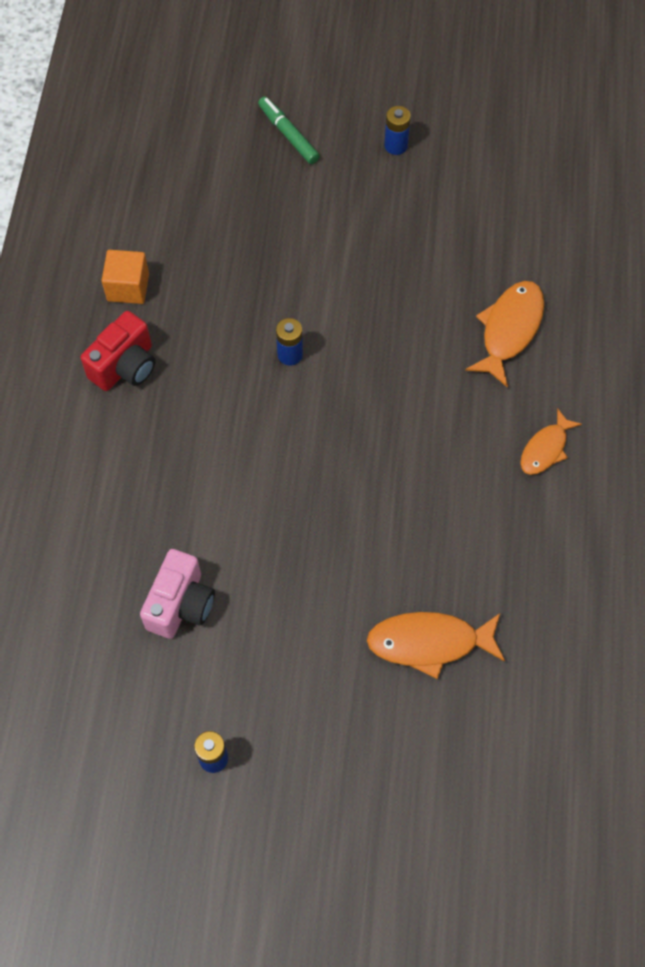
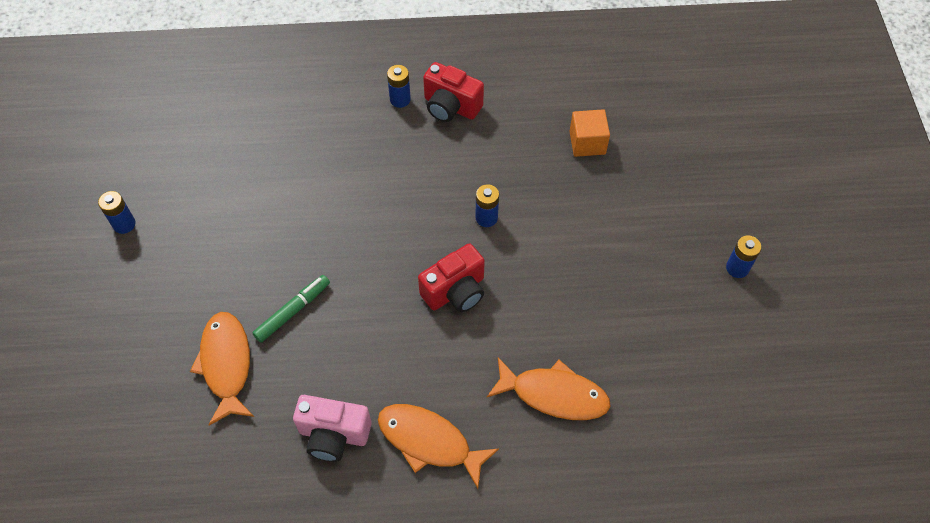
camera: 80 degrees right, 5 degrees down
(99, 419) = (400, 99): none -> blue battery
(128, 287) = (525, 94): orange cube -> orange cube (587, 143)
(181, 604) = (248, 181): pink camera -> pink camera (333, 435)
(288, 134) = (718, 180): green marker -> green marker (293, 311)
(377, 399) = (455, 291): none -> red camera
(545, 449) = (429, 442): orange fish -> orange fish, size x1.58

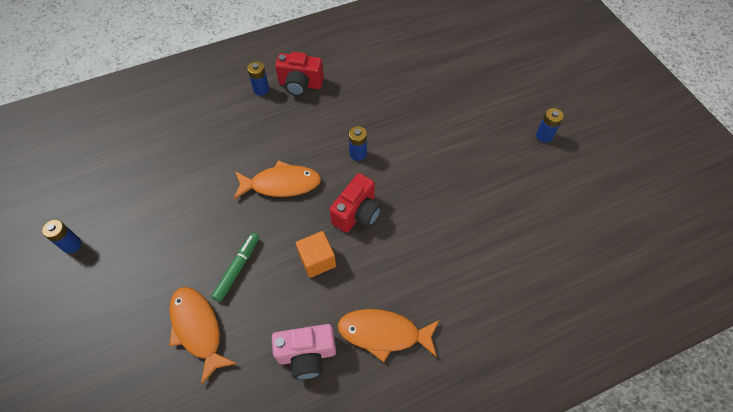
camera: 20 degrees left, 0 degrees up
(554, 394) = (460, 265): orange fish -> orange fish (281, 184)
(587, 143) = (407, 82): orange cube -> orange cube (317, 260)

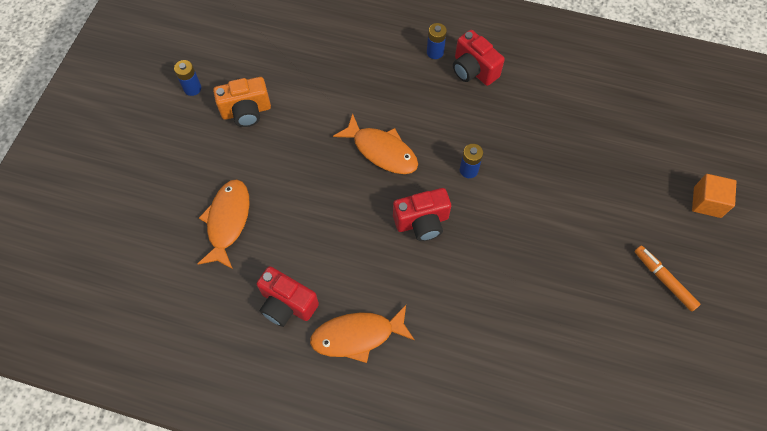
camera: 40 degrees right, 5 degrees up
(140, 230) = (246, 111): none -> orange camera
(237, 268) = (291, 196): green marker -> none
(307, 355) = (287, 304): pink camera -> red camera
(317, 260) = (356, 236): orange cube -> orange cube (707, 202)
(384, 333) = (357, 336): orange fish -> orange fish turned 60 degrees counterclockwise
(544, 136) = (664, 280): blue battery -> orange marker

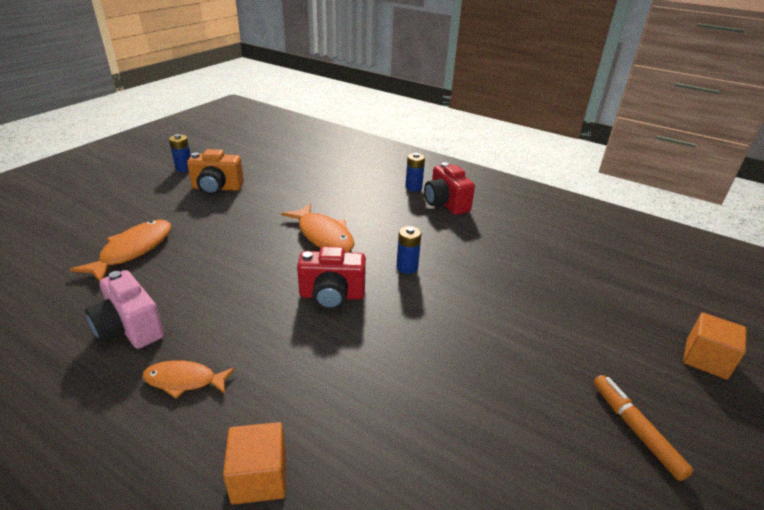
camera: 15 degrees right, 30 degrees down
(287, 304) = (130, 329): red camera -> pink camera
(357, 336) = (184, 380): orange fish -> orange fish, size x0.63
(446, 388) = (259, 477): none -> orange cube

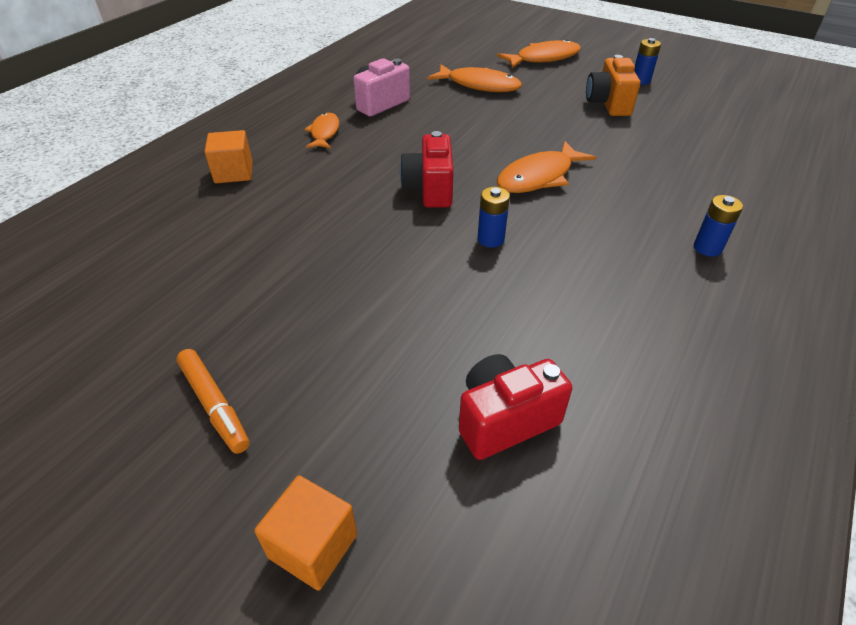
camera: 90 degrees right, 10 degrees up
(99, 206) = (543, 58): none -> orange fish
(445, 203) = (673, 280): red camera -> red camera (505, 420)
(635, 429) = (214, 405): orange marker -> orange marker turned 75 degrees clockwise

